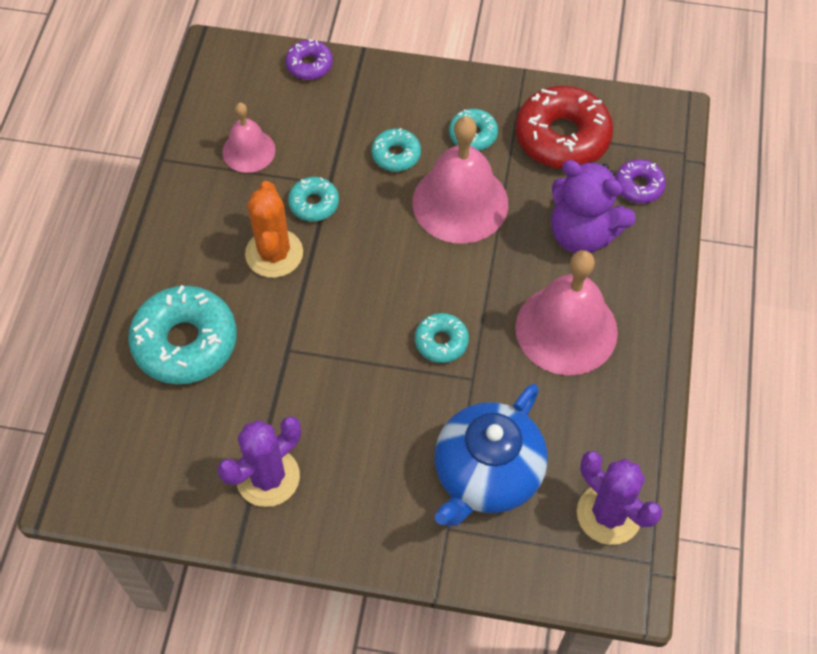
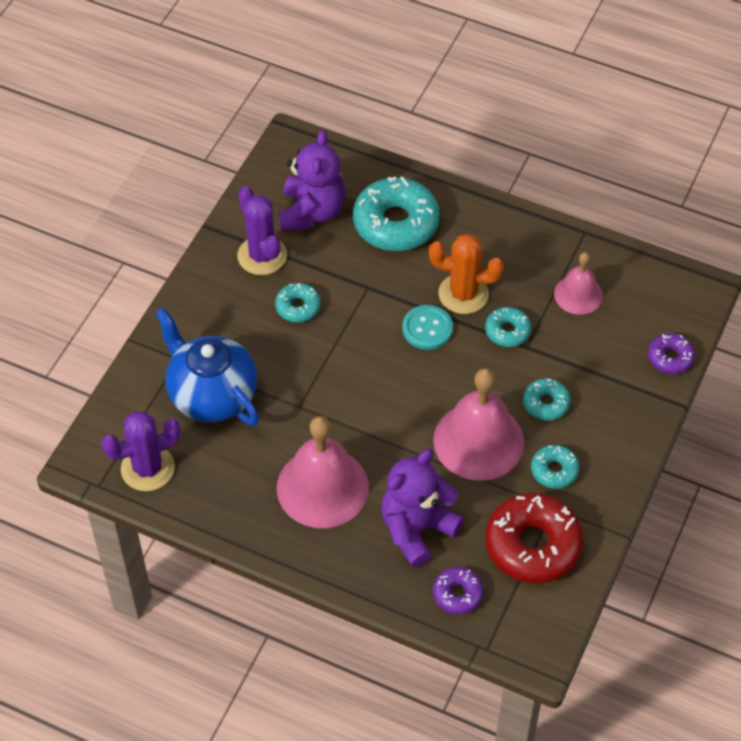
camera: 105 degrees right, 5 degrees down
(186, 438) = (312, 212): none -> purple teddy bear
(331, 278) = (427, 328): none -> turquoise button
(441, 342) = (340, 392): turquoise donut -> turquoise donut (298, 307)

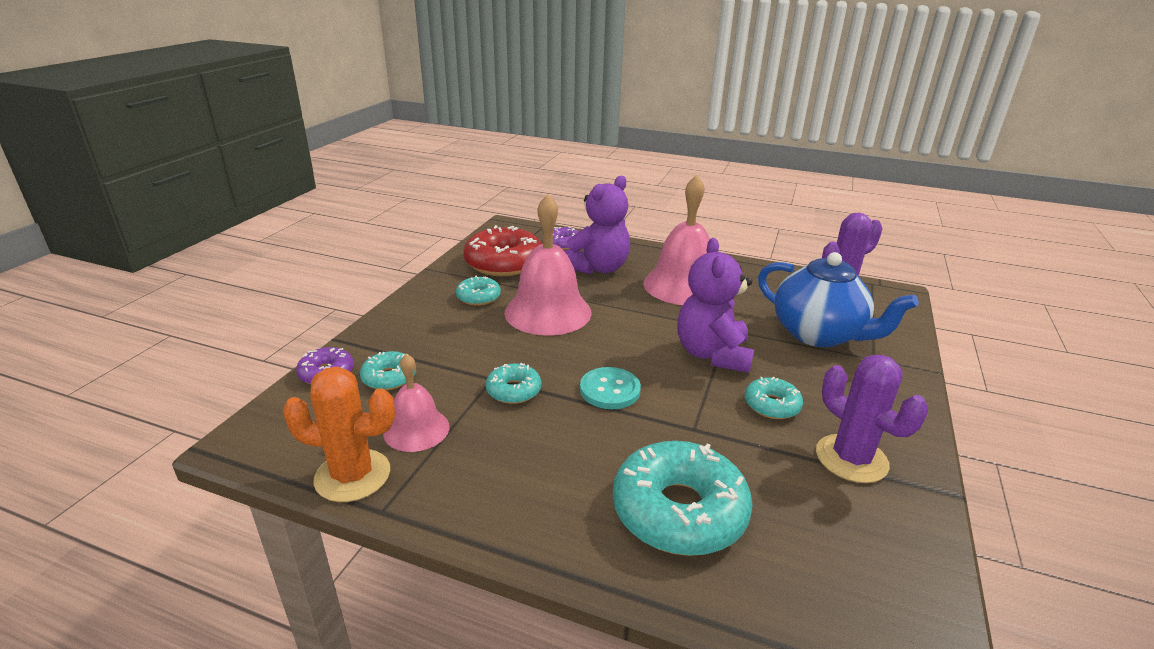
camera: 175 degrees right, 25 degrees down
(312, 212) = (815, 522): purple teddy bear -> purple teddy bear (712, 354)
(463, 294) = (568, 425): orange cactus -> orange cactus (352, 475)
(546, 403) = (478, 336): turquoise donut -> turquoise donut (389, 377)

